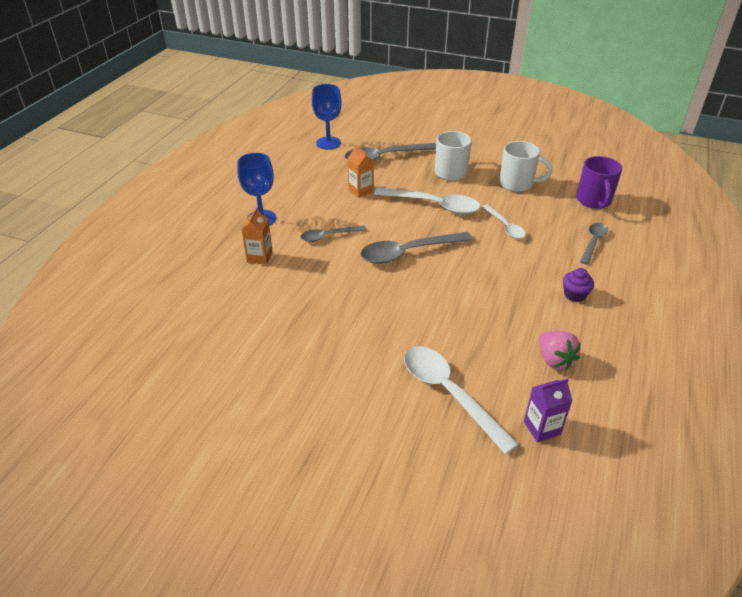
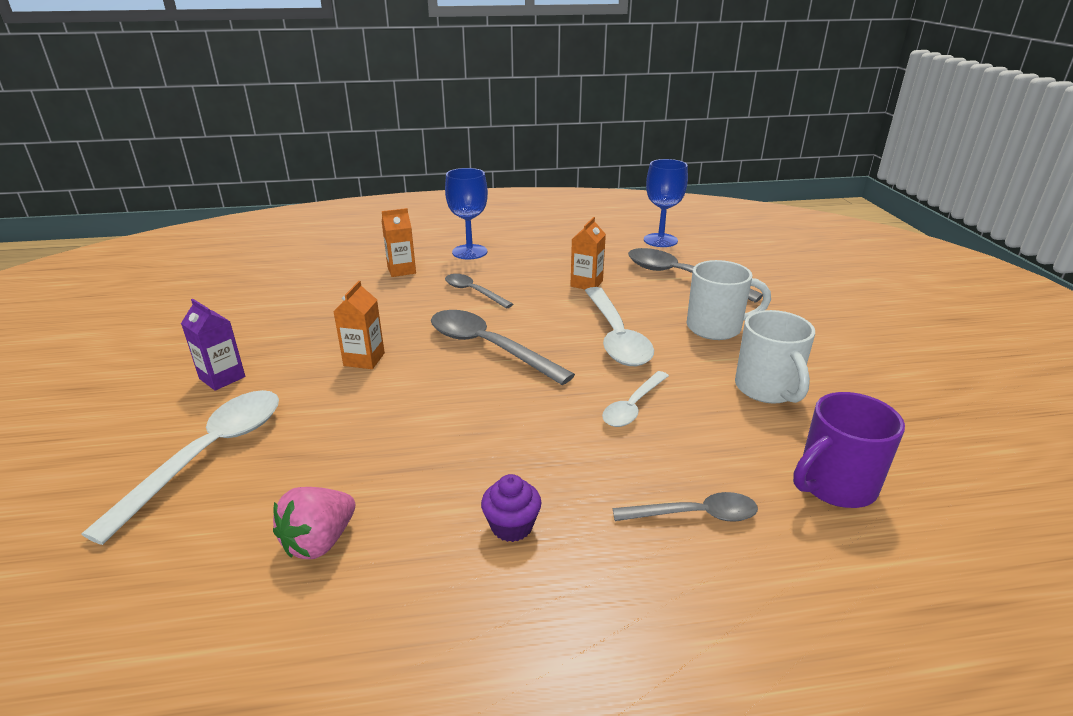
camera: 60 degrees right, 10 degrees down
(382, 305) = (364, 359): none -> orange carton
(542, 428) = (149, 565): purple carton -> purple carton (222, 378)

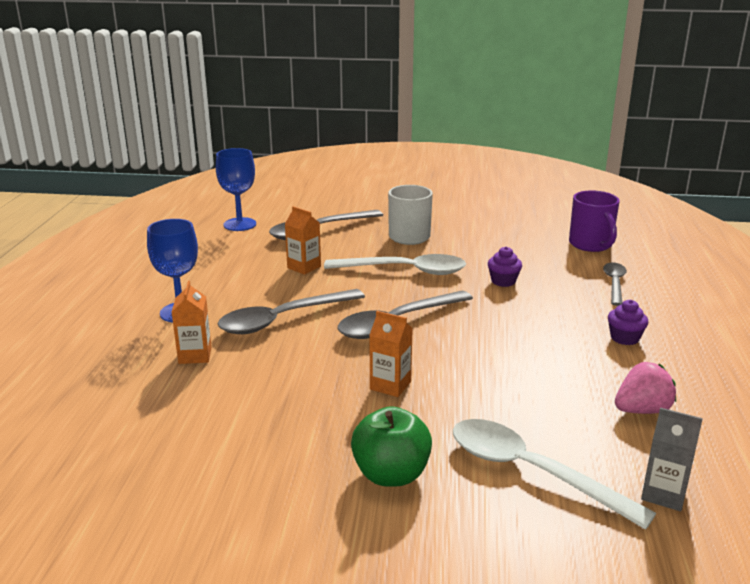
camera: 75 degrees left, 5 degrees down
(144, 557) = (664, 494): none -> grey carton
(222, 378) = (391, 474): purple carton -> green apple
(320, 542) = (642, 410): pink strawberry -> pink strawberry turned 75 degrees counterclockwise
(473, 292) = (282, 319): grey spoon -> grey spoon, size x1.71
(633, 406) = (503, 281): white spoon -> purple cupcake
(767, 389) = (494, 239): white mug -> none

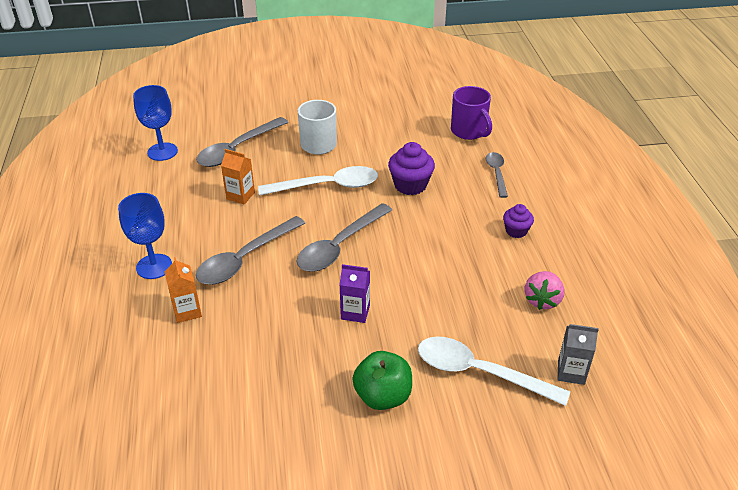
camera: 15 degrees left, 15 degrees up
(390, 385) = (355, 312): orange carton -> purple carton
(503, 281) = (410, 185): purple cupcake -> purple cupcake, size x1.62
(642, 410) = (542, 300): pink strawberry -> pink strawberry turned 150 degrees clockwise

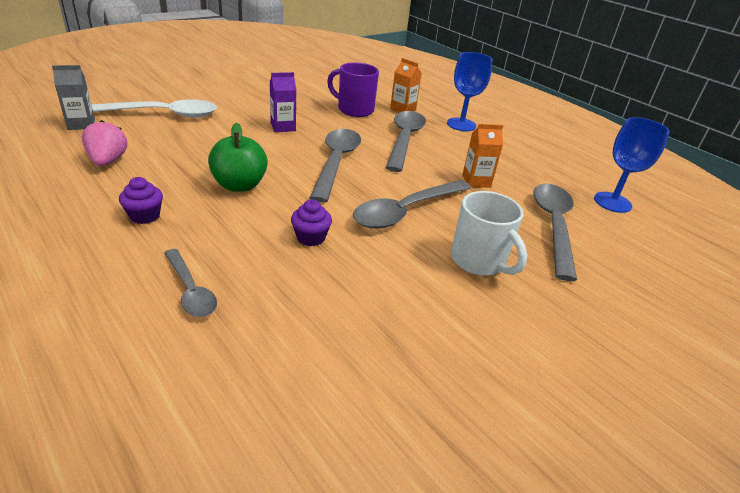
camera: 145 degrees right, 5 degrees down
(328, 186) = (405, 211): white spoon -> grey spoon
(383, 396) = (231, 97): green apple -> green apple (239, 185)
(410, 185) = (311, 237): purple cupcake -> purple cupcake, size x0.62
(469, 131) = (272, 369): purple mug -> purple mug (354, 110)

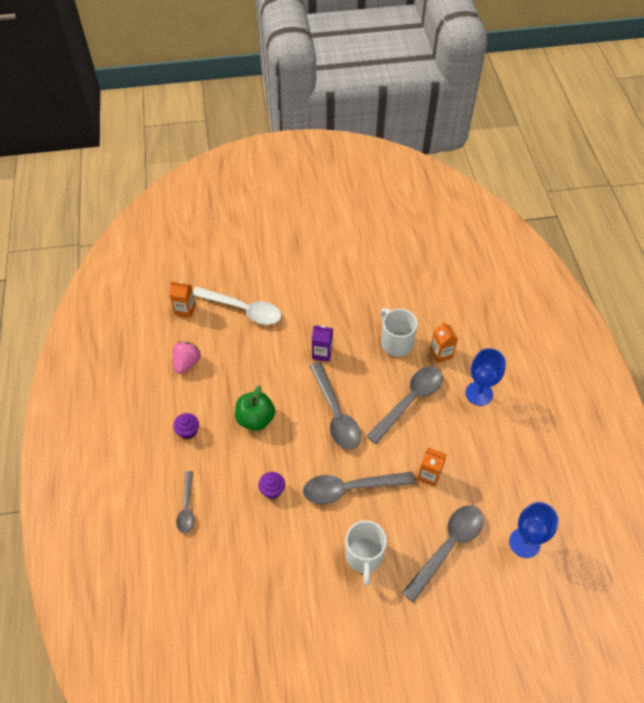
camera: 35 degrees right, 20 degrees up
(81, 124) = (185, 309): grey carton -> orange carton
(336, 162) = (336, 414): grey spoon -> grey spoon turned 120 degrees clockwise
(354, 110) = (396, 342): purple mug -> white mug

